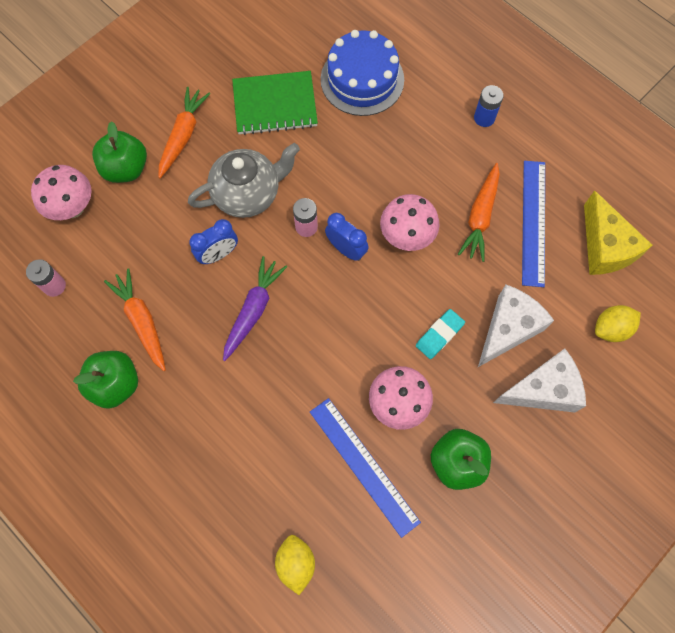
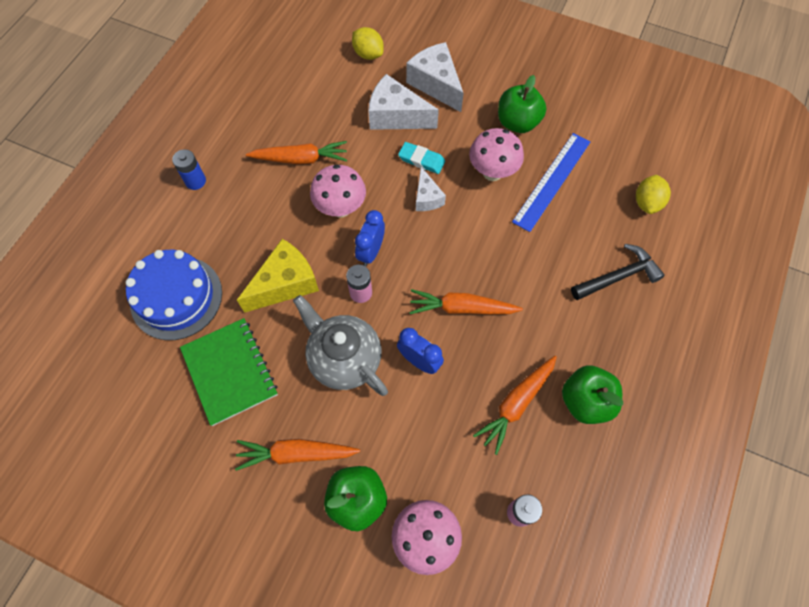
camera: 110 degrees left, 5 degrees down
(222, 481) = (618, 276): none -> black hammer
(253, 310) = (461, 308): purple carrot -> orange carrot
(296, 563) = (647, 203): yellow lemon -> yellow lemon turned 45 degrees counterclockwise
(389, 323) = (427, 198): none -> white cheese
(533, 222) = (293, 121): blue ruler -> none
(605, 247) = (299, 70): yellow cheese -> yellow cheese (285, 284)

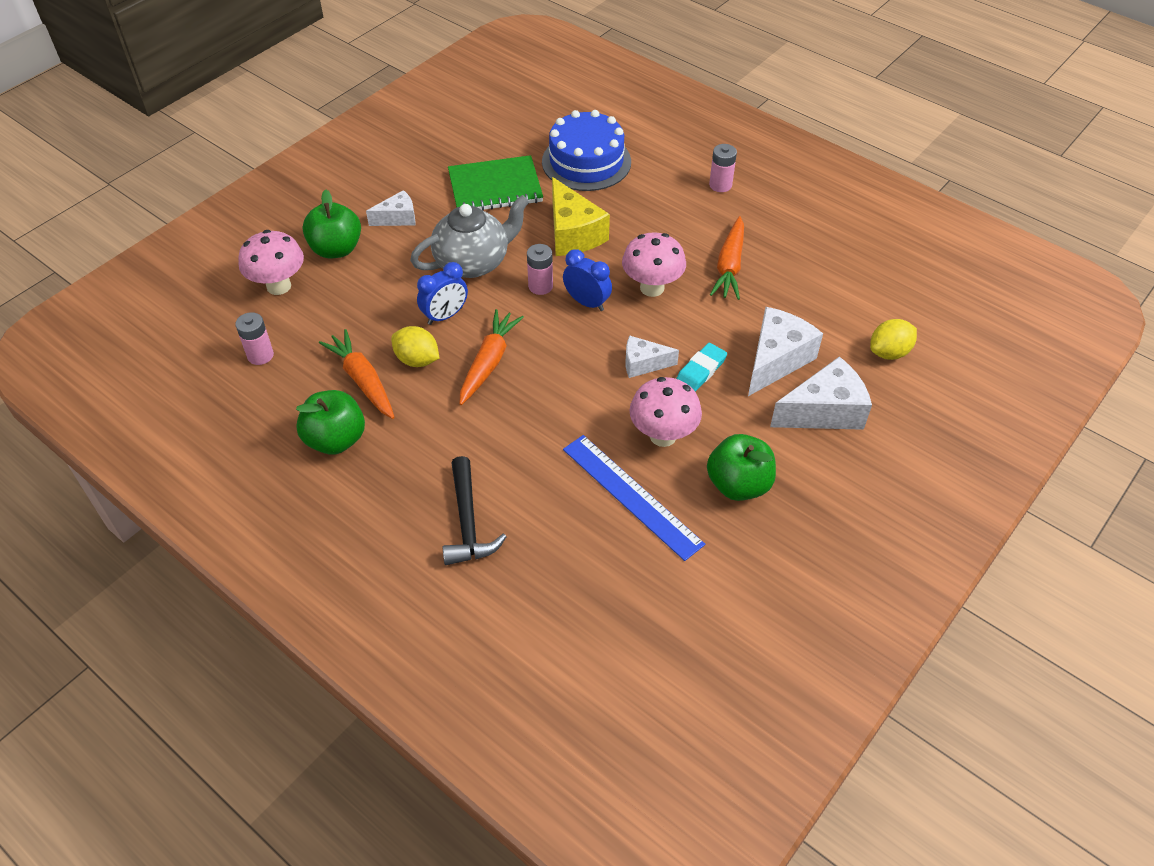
camera: 105 degrees right, 15 degrees down
(195, 181) = (720, 185): blue battery -> pink battery
(296, 453) = (398, 218): orange carrot -> white cheese
(647, 203) = (563, 596): yellow lemon -> yellow lemon (417, 360)

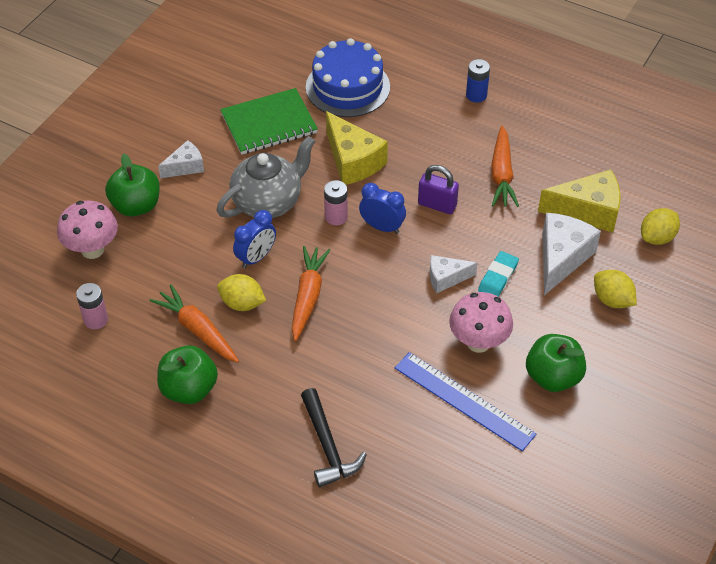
camera: 10 degrees left, 0 degrees up
(652, 288) = (437, 205): pink mushroom -> purple padlock
(720, 185) = (476, 95): pink battery -> blue battery
(816, 315) = (587, 211): none -> yellow cheese
(824, 411) = (612, 300): white cheese -> yellow lemon

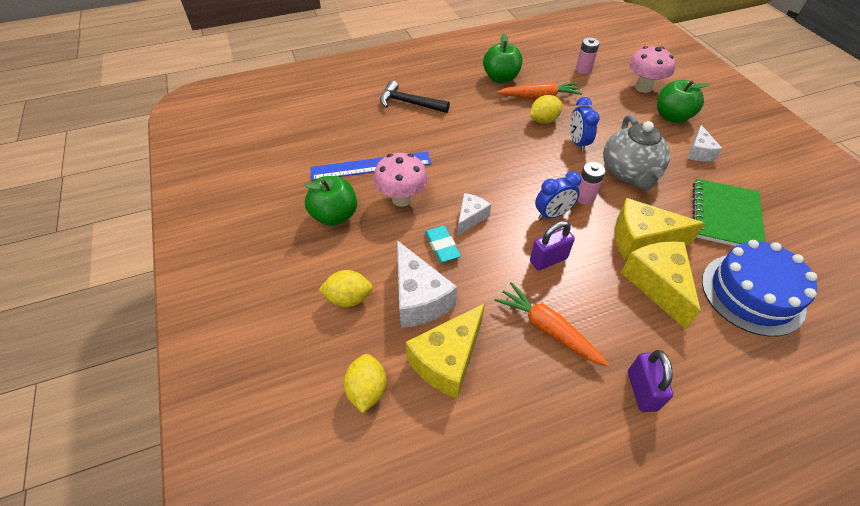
camera: 130 degrees right, 0 degrees up
(308, 296) = (522, 147): orange carrot -> none
(393, 136) = (657, 285): none -> yellow cheese
(476, 95) = (680, 392): blue battery -> none
(495, 111) = (642, 390): none -> purple padlock

